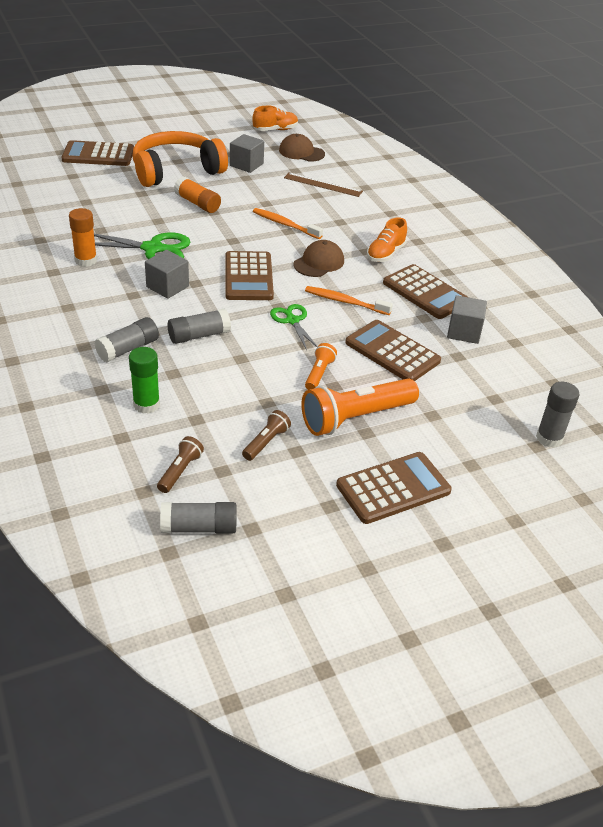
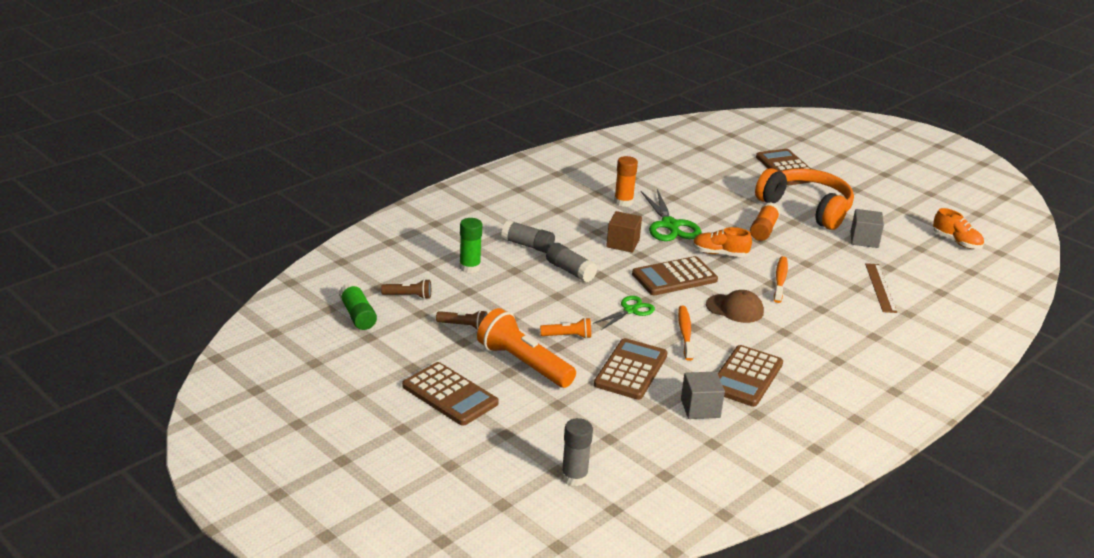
camera: 70 degrees right, 10 degrees down
(167, 286) = (623, 243): grey cube -> brown cube
(199, 528) = (357, 315): grey glue stick -> green glue stick
(301, 152) = (930, 264): brown cap -> none
(385, 254) = (791, 344): orange shoe -> orange shoe (719, 254)

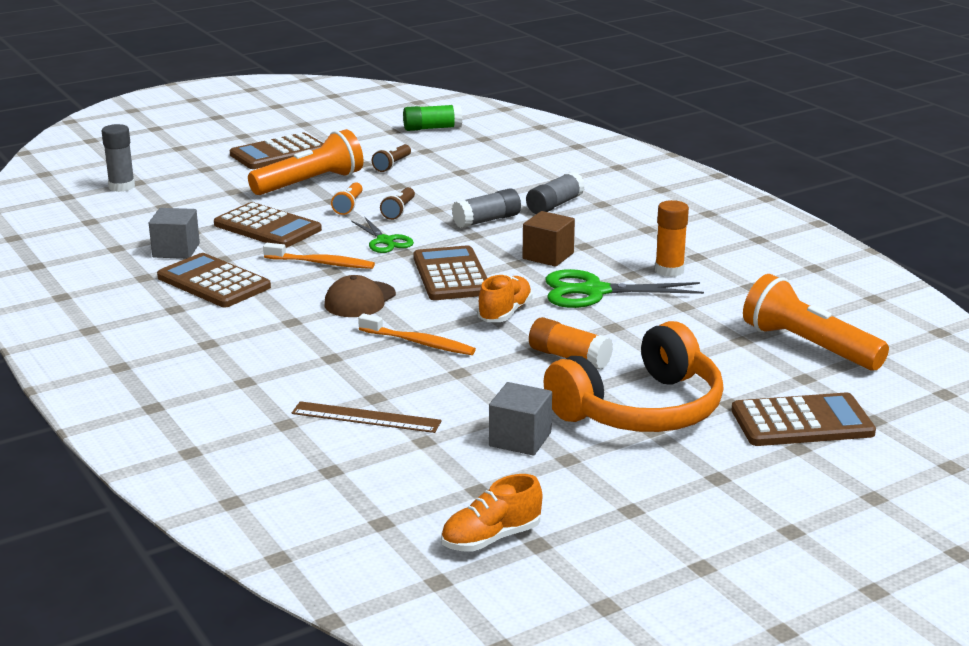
camera: 105 degrees right, 5 degrees down
(408, 296) = (460, 147): brown flashlight -> brown flashlight (399, 211)
(470, 267) = (511, 175): green glue stick -> none
(702, 164) = (808, 346): none -> orange flashlight

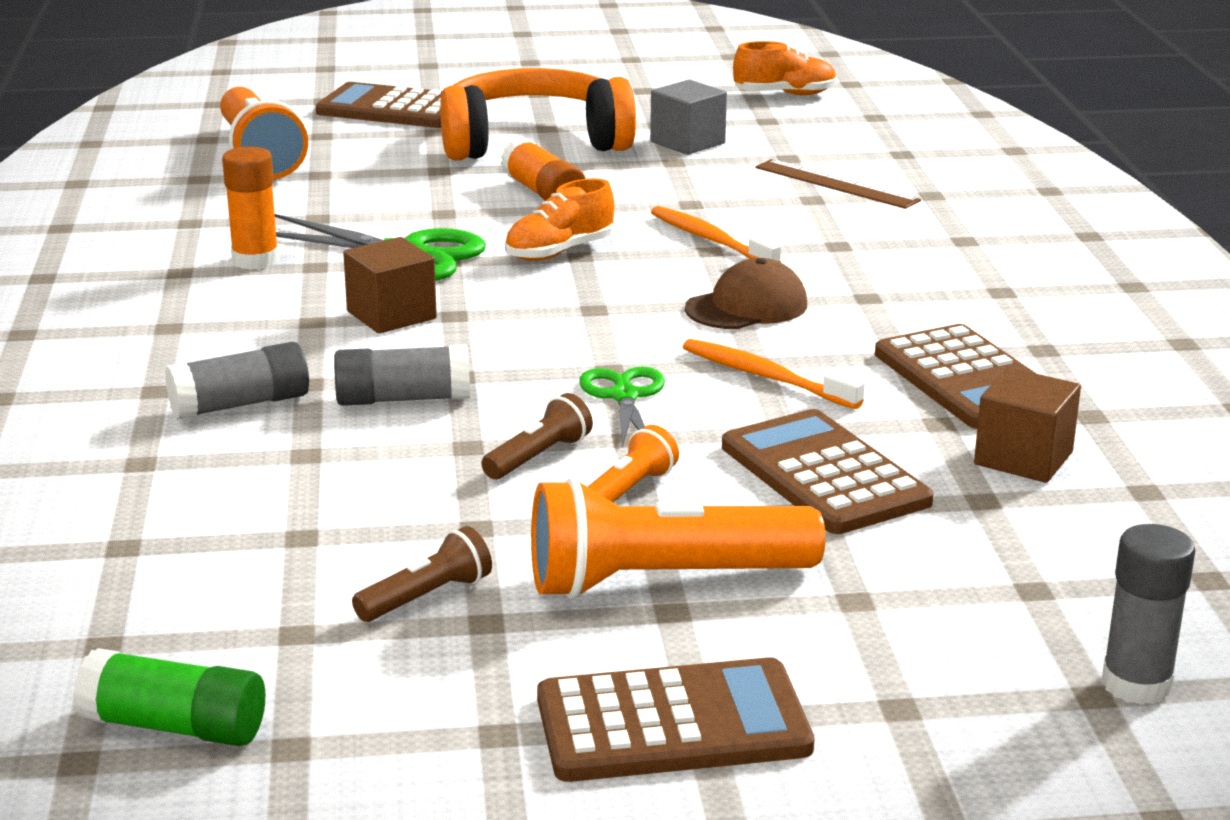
camera: 155 degrees left, 0 degrees up
(176, 250) = (1023, 458): grey cube -> brown cube
(451, 275) = (574, 316): brown calculator -> none

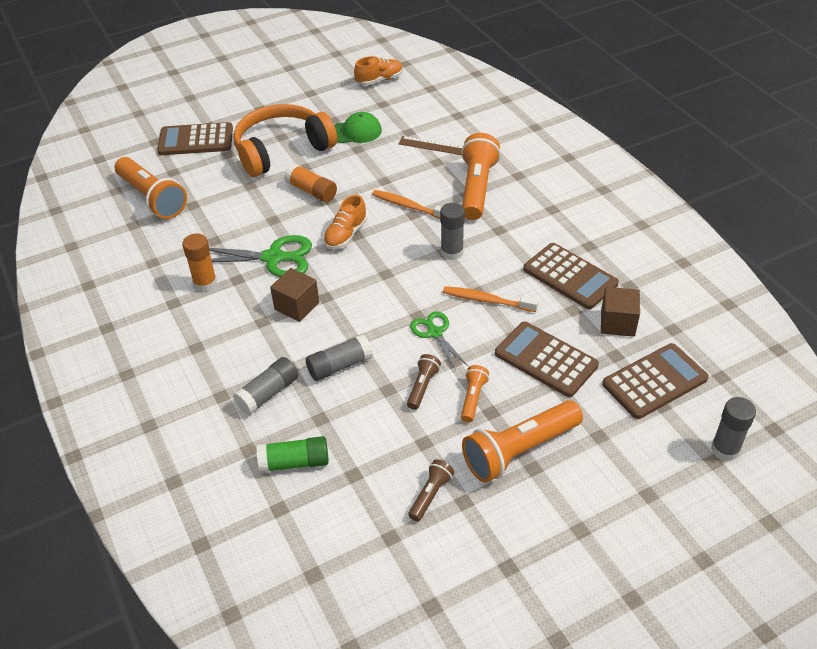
camera: 20 degrees left, 20 degrees up
(175, 727) = (377, 613): green glue stick -> green glue stick (294, 462)
(673, 724) = (571, 536): brown calculator -> brown calculator (655, 381)
(687, 142) = (356, 131): grey cube -> green cap
(747, 307) = (452, 252): brown cap -> grey glue stick
(865, 241) = (477, 188): none -> orange flashlight

